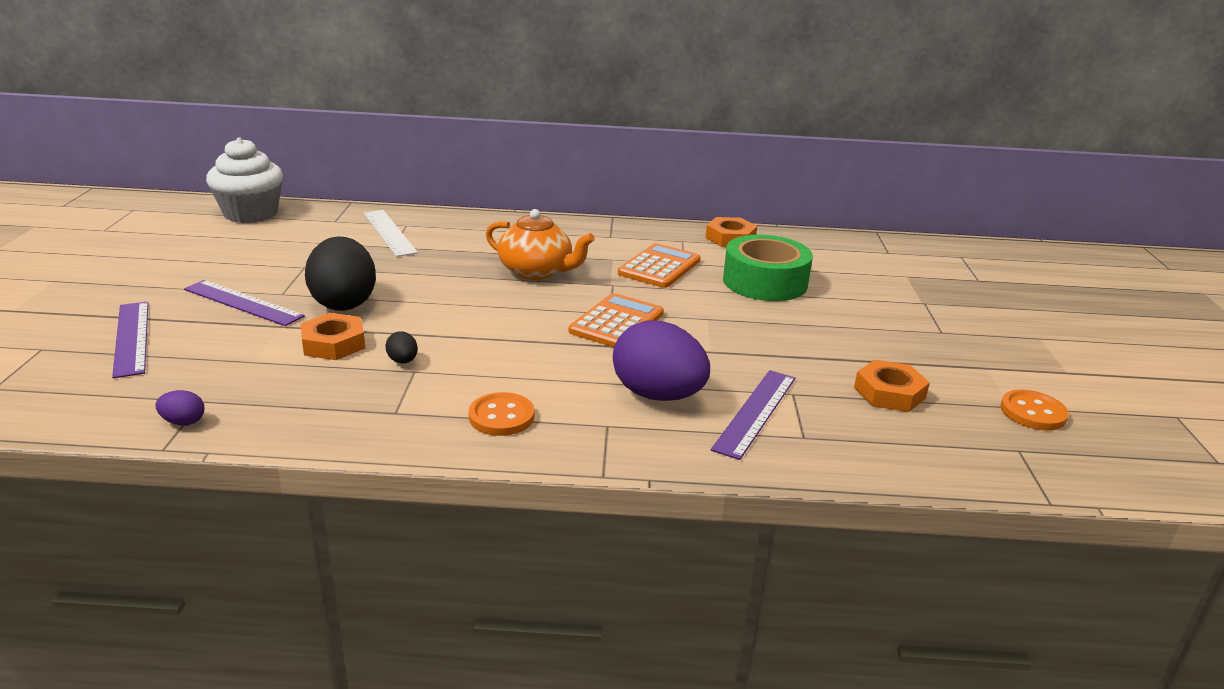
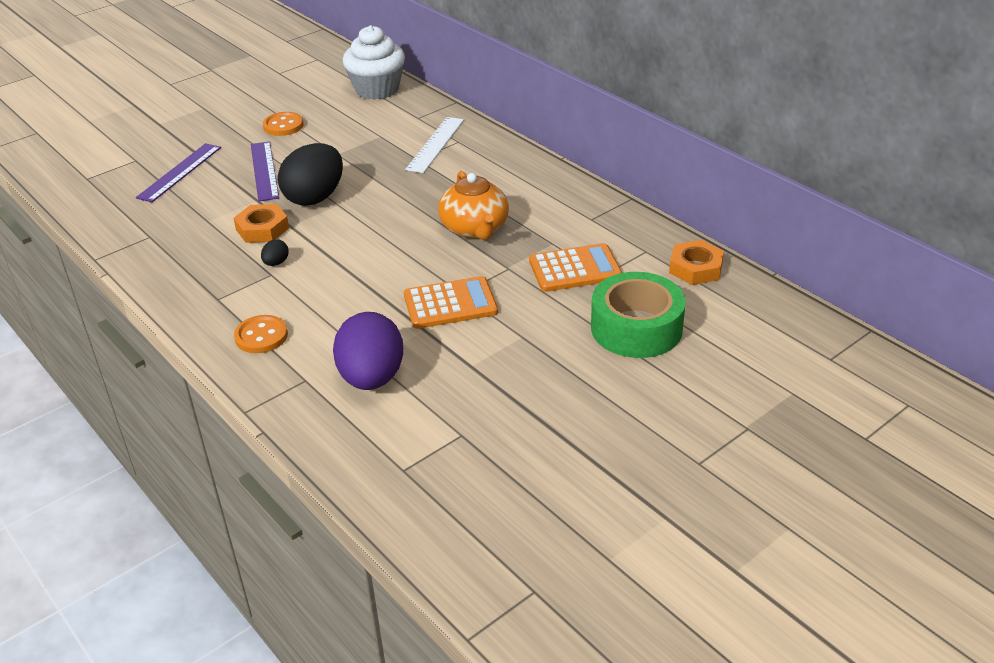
camera: 50 degrees right, 10 degrees up
(183, 422) = (124, 246): purple egg -> none
(755, 412) = (407, 431): purple ruler -> none
(889, 393) = (533, 481): orange nut -> none
(1032, 412) = (615, 576): orange button -> orange button (283, 126)

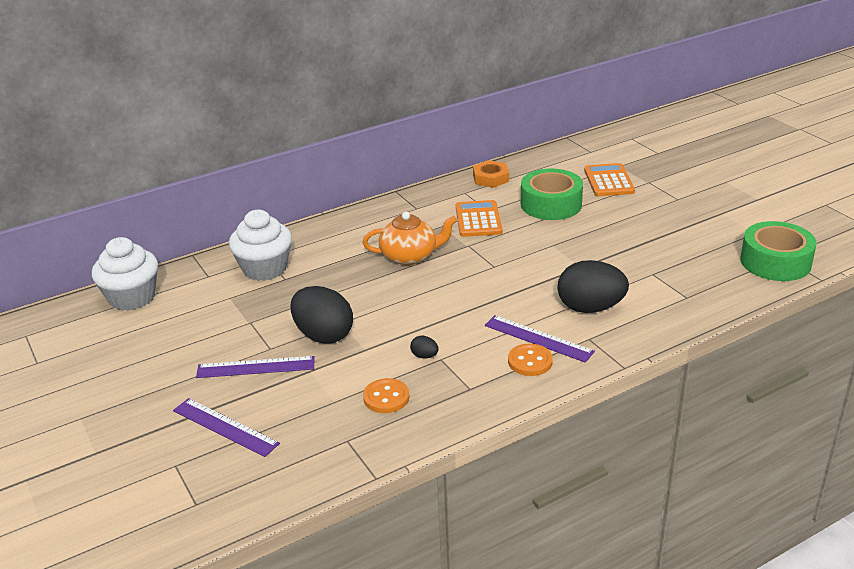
camera: 80 degrees left, 5 degrees down
(262, 229) = (364, 365): orange nut -> none
(283, 126) = (168, 357): orange button -> orange button (386, 397)
(306, 339) = (538, 338): none -> purple ruler
(371, 378) = (590, 308): purple egg -> black egg
(435, 144) = (265, 268): white ruler -> white cupcake
(450, 304) = (507, 271): orange calculator -> orange calculator (609, 181)
(516, 579) = (775, 262): none -> green tape

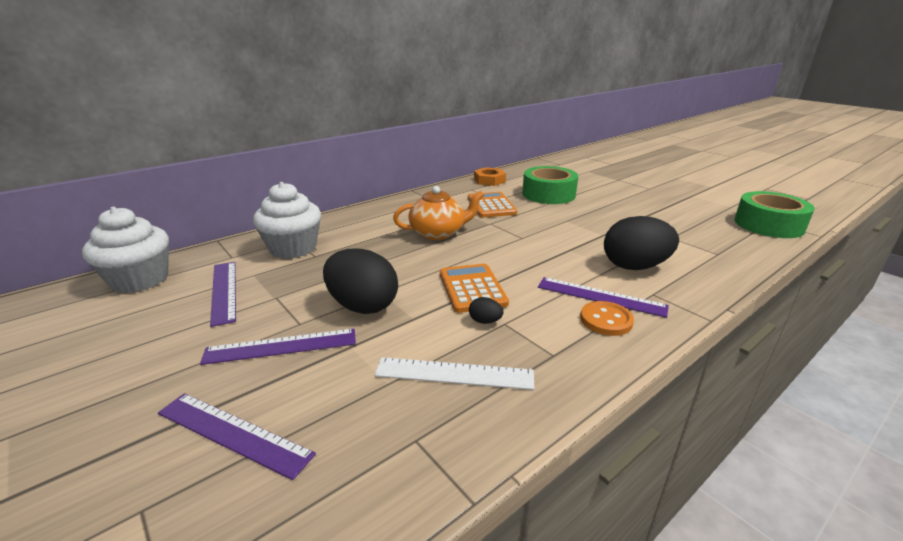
camera: 10 degrees left, 5 degrees down
(206, 313) = (224, 291): none -> purple ruler
(386, 397) = (454, 373): orange button -> white ruler
(609, 181) = (586, 179): orange calculator -> orange calculator (472, 288)

